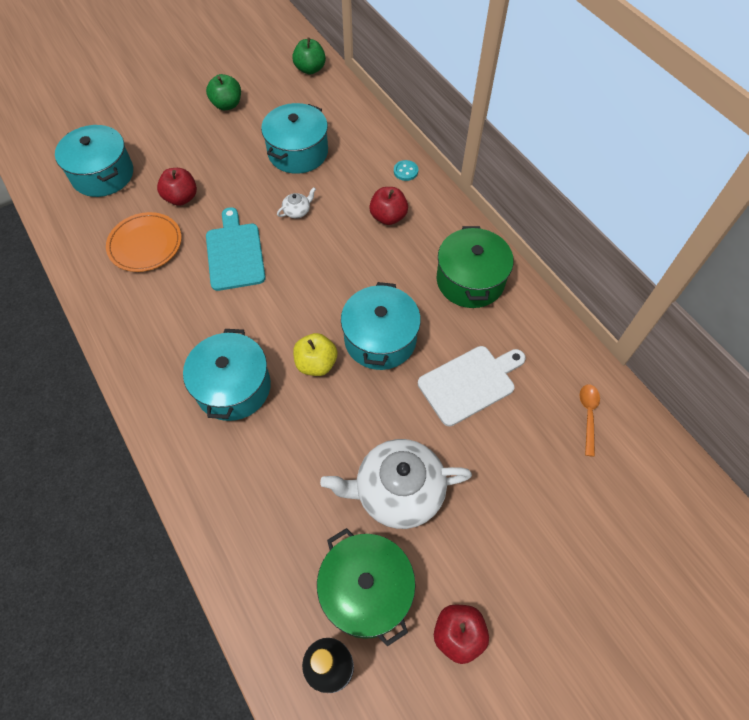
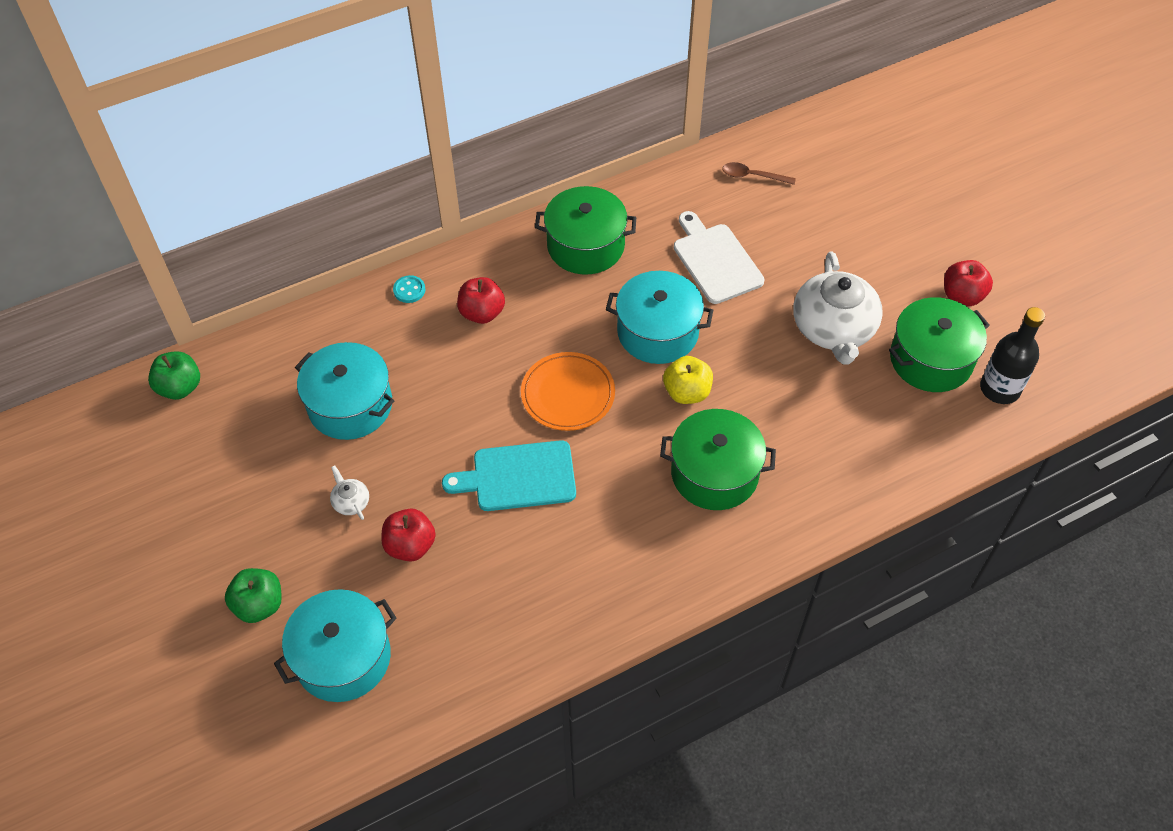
camera: 85 degrees left, 5 degrees down
(145, 244) = (489, 585): orange plate -> orange plate (568, 394)
(227, 105) = (229, 495): green apple -> green apple (259, 605)
(233, 387) = (714, 473): turquoise pot -> green pot
(297, 211) = (457, 407): white teapot -> white teapot (351, 501)
(588, 415) = (752, 176): orange spoon -> brown spoon

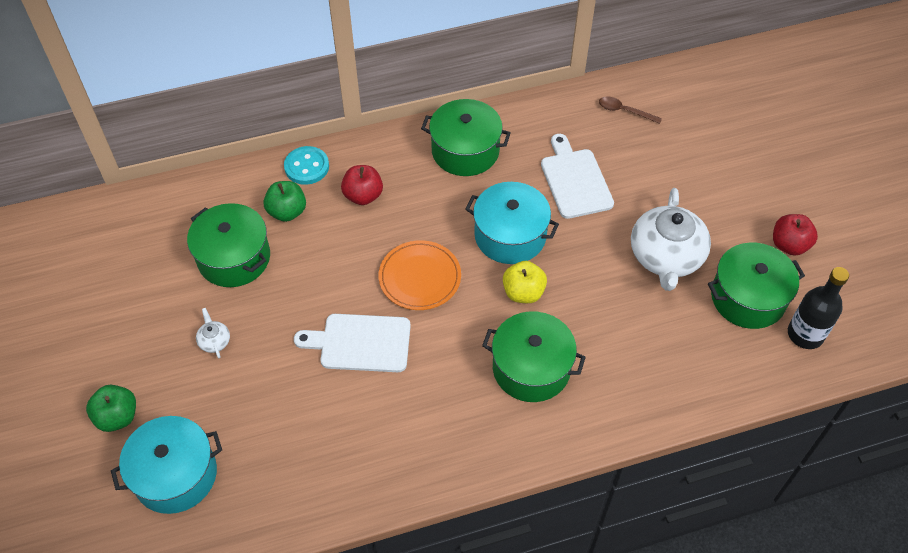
camera: 10 degrees right, 0 degrees up
(180, 387) = (98, 220): green apple -> green apple (287, 212)
(350, 405) = (234, 258): turquoise pot -> green pot
(409, 290) = (306, 167): turquoise button -> turquoise button, size x1.62
(410, 545) = (255, 387): red apple -> none
(518, 476) = (360, 343): turquoise cutting board -> white cutting board

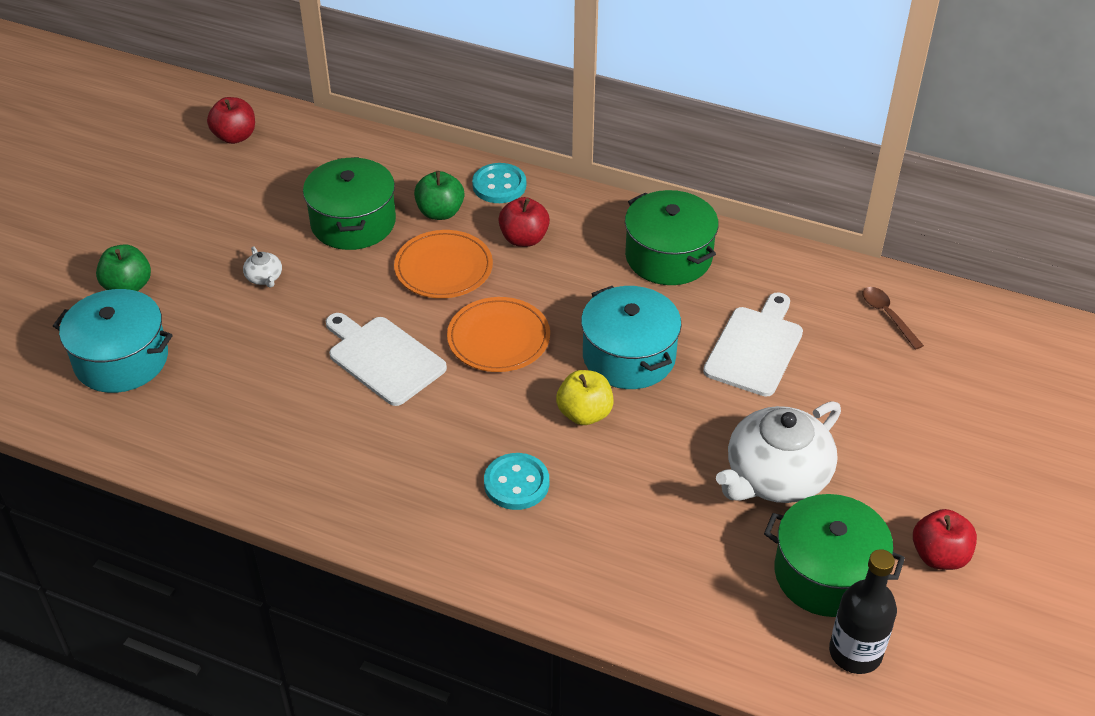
camera: 40 degrees right, 10 degrees down
(71, 246) = (235, 136): none -> red apple
(214, 341) = (264, 277): white teapot -> white teapot turned 135 degrees clockwise
(332, 251) = (443, 268): none -> orange plate
(531, 368) = (516, 483): green pot -> turquoise button

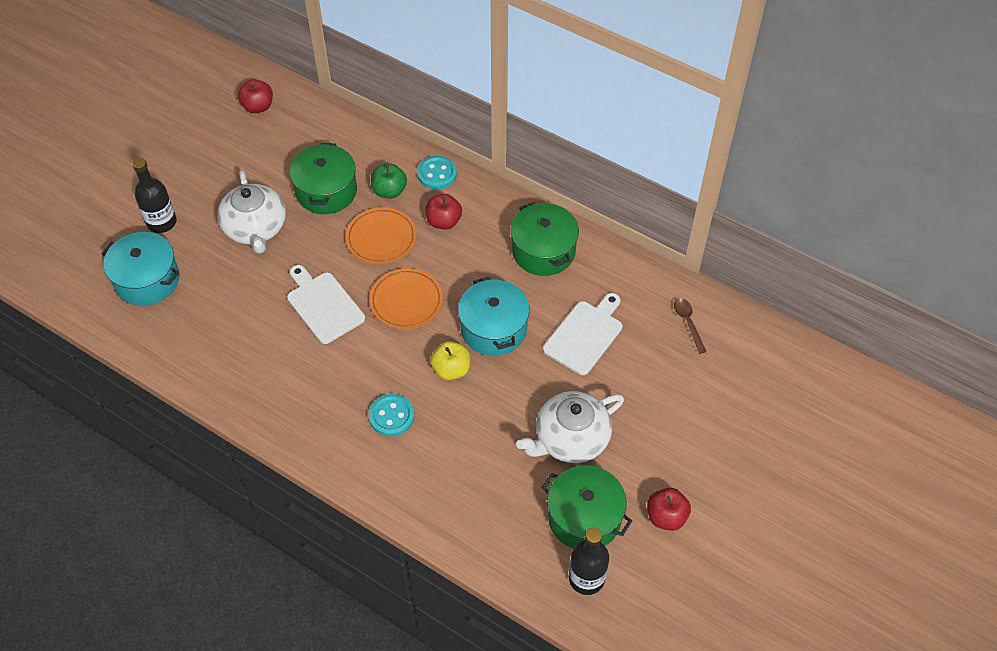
camera: 10 degrees right, 10 degrees up
(128, 286) = (162, 222): green apple -> black bottle
(264, 277) = (255, 228): white teapot -> white teapot, size x2.46

